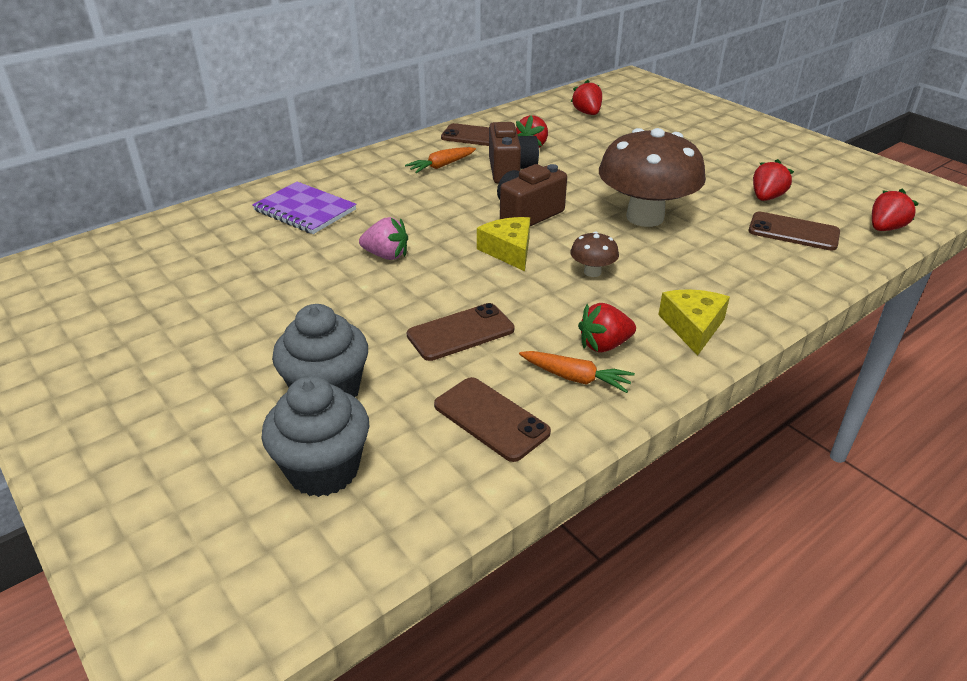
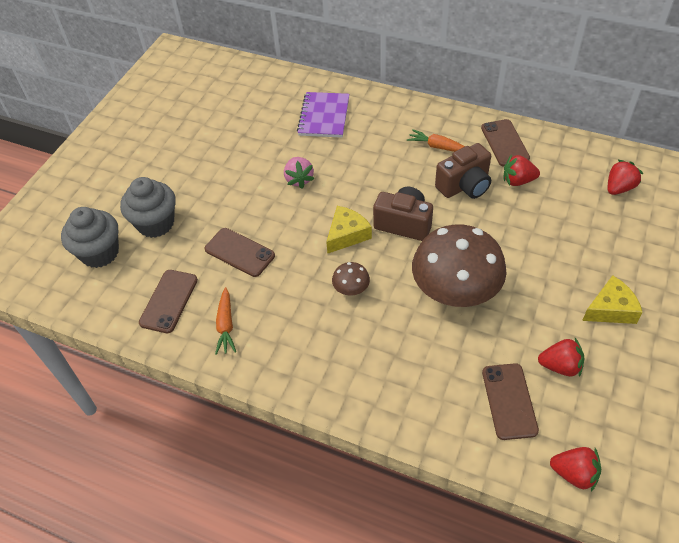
camera: 65 degrees right, 15 degrees up
(604, 345) = (267, 327): red strawberry -> none
(692, 327) = (318, 370): yellow cheese -> yellow cheese (610, 309)

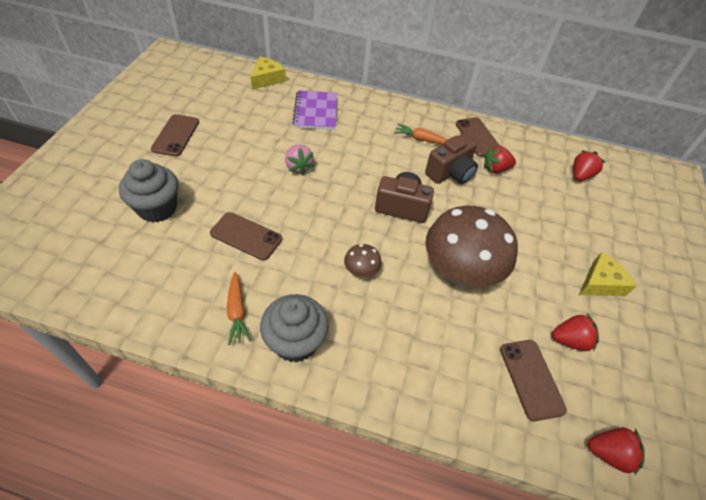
camera: 15 degrees left, 0 degrees up
(100, 253) = (97, 239): grey cupcake -> grey cupcake (295, 342)
(169, 301) = (174, 288): brown phone -> brown phone (176, 135)
(347, 235) = (350, 218): yellow cheese -> yellow cheese (267, 79)

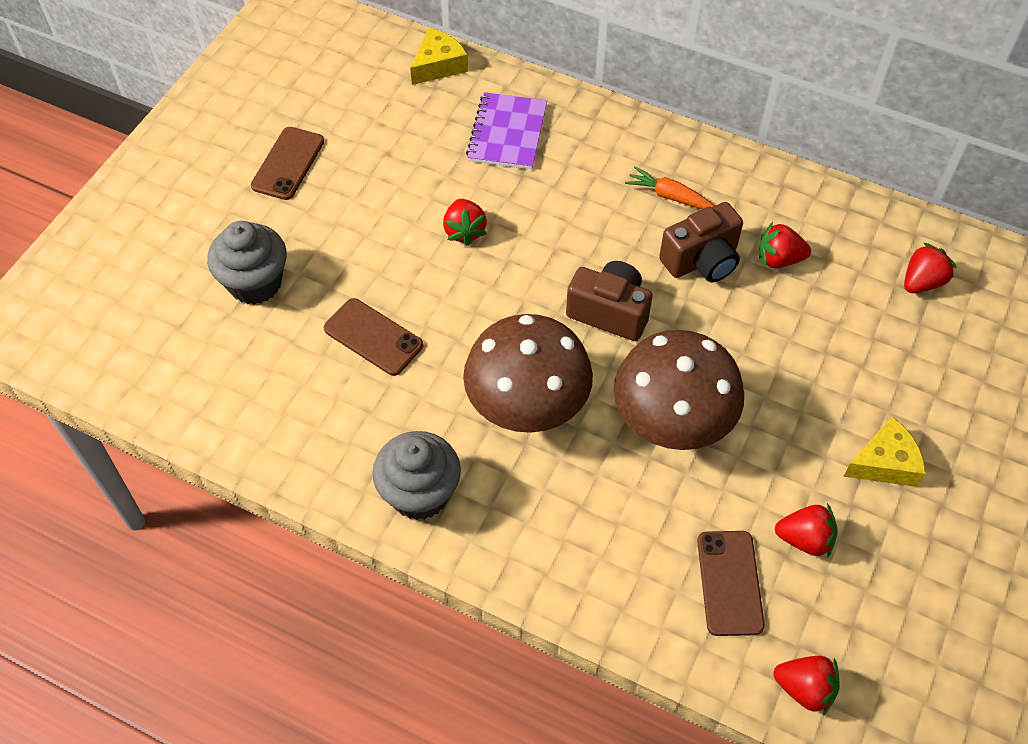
camera: 15 degrees right, 5 degrees up
(237, 312) = (349, 444): orange carrot -> none
(298, 167) = (464, 231): pink strawberry -> red strawberry
(361, 271) = (527, 406): brown mushroom -> brown mushroom, size x2.37
(478, 137) = (767, 198): brown phone -> none

